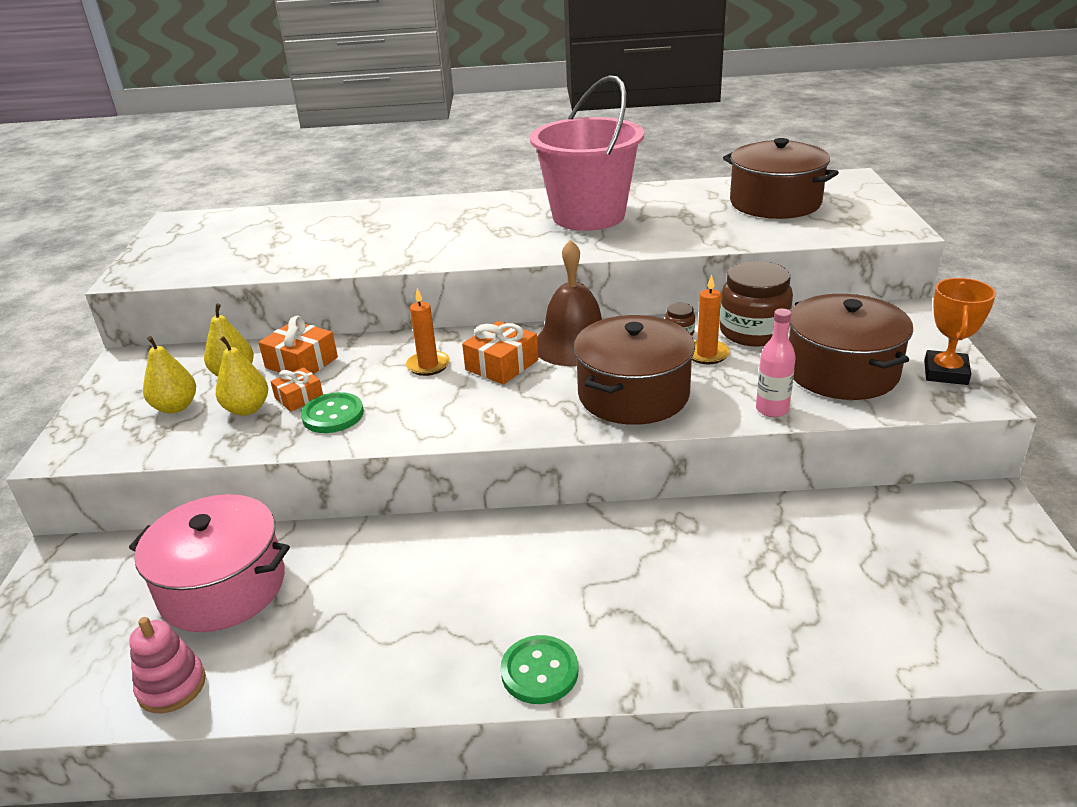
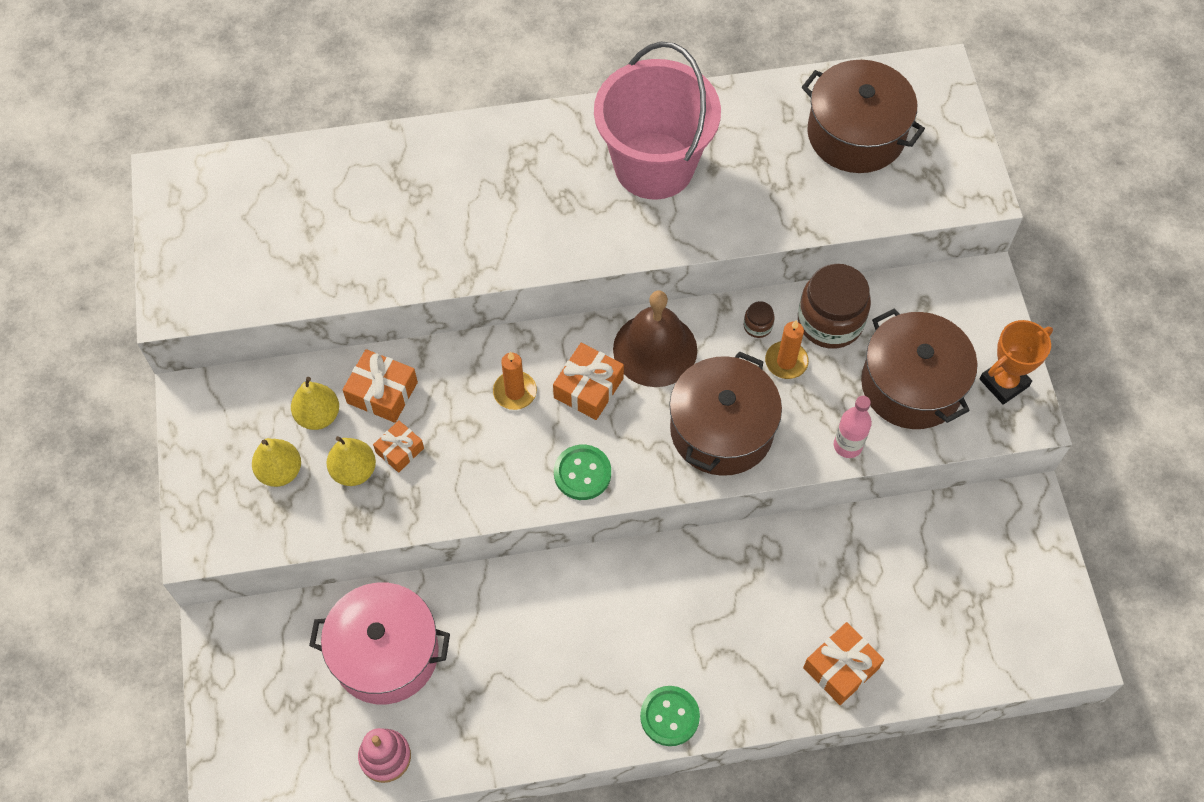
camera: 10 degrees left, 30 degrees up
(333, 415) = (442, 475): green button -> green button (582, 473)
(769, 637) = (841, 668): none -> orange gift
(945, 373) = (1004, 382): orange trophy -> orange trophy turned 45 degrees clockwise

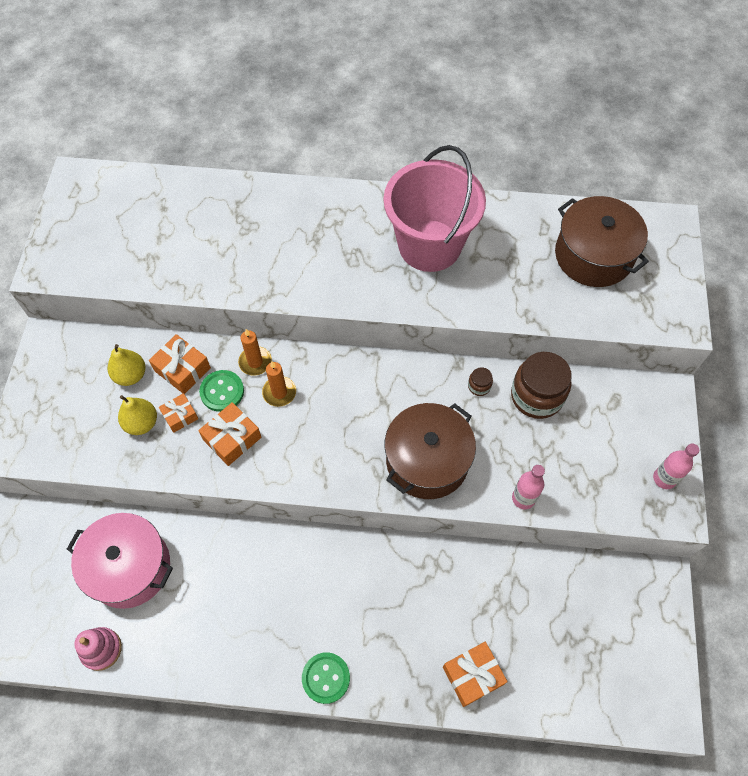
camera: 15 degrees right, 0 degrees up
(280, 471) = (89, 410): yellow pear -> none
(582, 473) = (310, 468): green button -> green button (222, 391)
(588, 388) = (335, 403): orange gift -> orange gift (232, 438)
(655, 349) = (395, 385): brown bell -> none
(786, 361) = (493, 419): orange candle -> orange candle (255, 362)
(911, 385) = (588, 462): brown pot -> none
(1004, 382) = (664, 478): orange trophy -> pink bottle

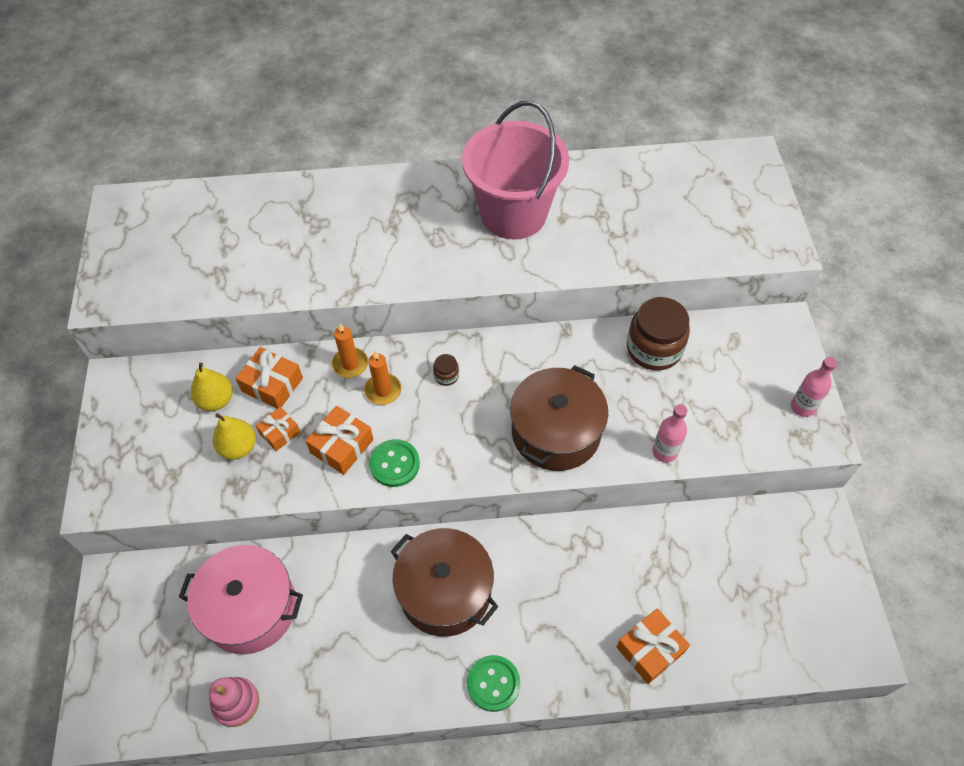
camera: 10 degrees left, 5 degrees down
(222, 391) = (320, 400): green button -> green button (394, 464)
(479, 386) = (592, 349): brown jar -> brown jar (446, 376)
(593, 255) = (682, 198): brown pot -> brown pot (445, 591)

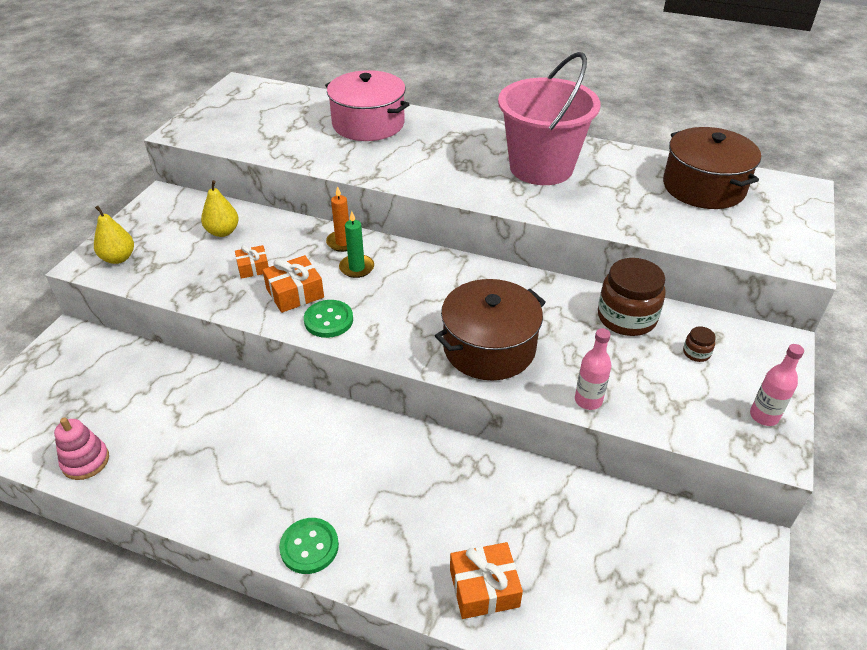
camera: 25 degrees right, 15 degrees down
(238, 447) = (215, 266): yellow pear -> yellow pear (118, 258)
(250, 608) = (150, 397): pink pot -> pink pot (368, 124)
(272, 385) = (272, 236): orange gift -> none
(383, 390) = (356, 268): orange candle -> green candle
(445, 591) = (318, 452): brown pot -> brown pot (703, 187)
(446, 376) = (417, 275): brown jar -> brown jar (696, 353)

